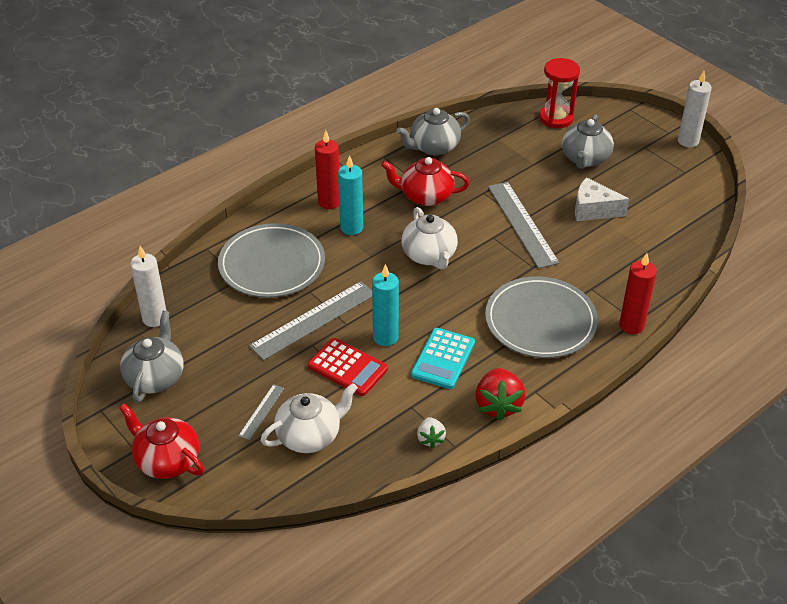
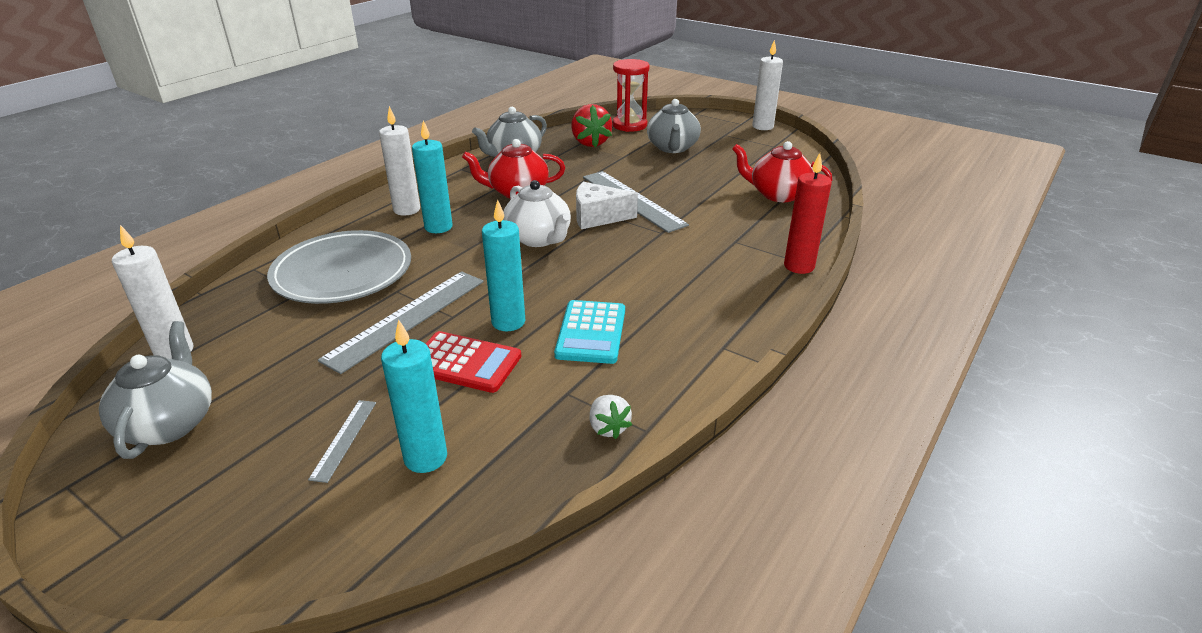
camera: 15 degrees left, 10 degrees down
(167, 460) = (181, 543): red teapot -> red teapot (777, 194)
(310, 436) = (425, 458): white teapot -> turquoise candle
(329, 202) = (406, 210): red candle -> white candle
(498, 405) = (684, 370): red strawberry -> red strawberry (590, 143)
(540, 321) = (694, 277): grey plate -> none
(593, 210) = (701, 181): white cheese -> white cheese (598, 217)

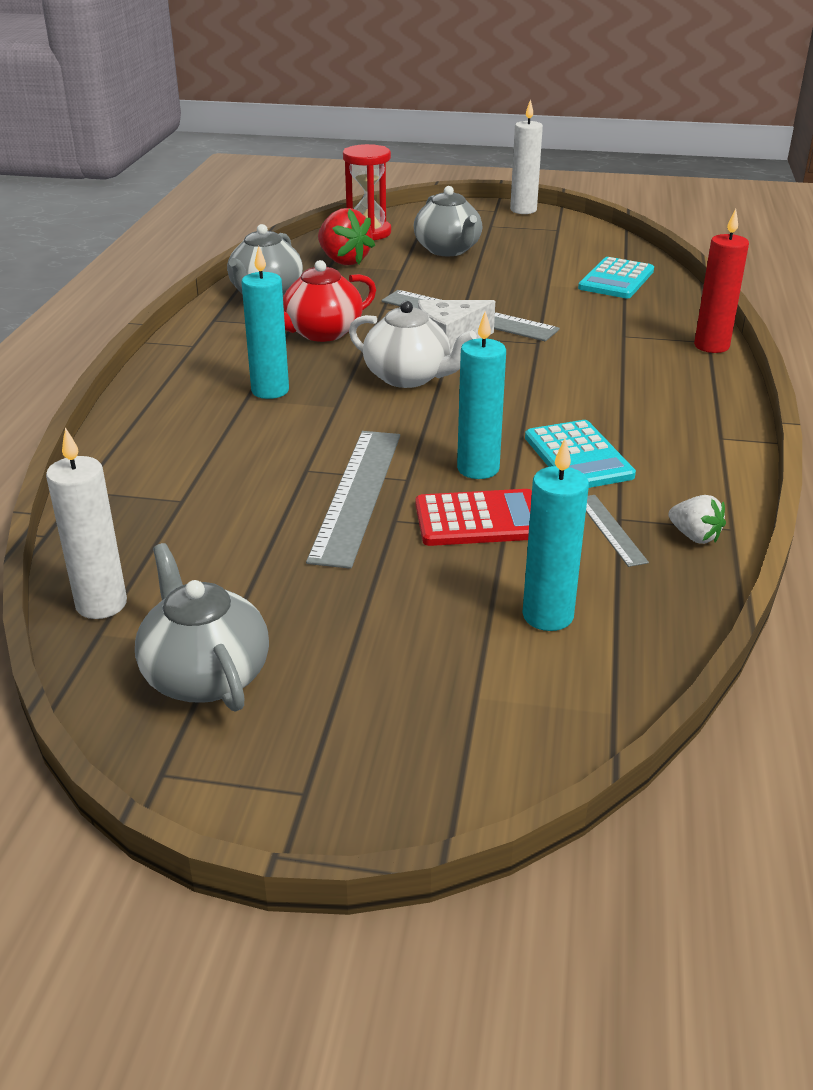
camera: 25 degrees left, 0 degrees up
(342, 272) = (210, 466): grey plate -> none
(344, 439) = (438, 626): grey ruler -> grey ruler (610, 529)
(406, 210) = (202, 380): white candle -> none
(777, 194) = (616, 279): red teapot -> turquoise calculator

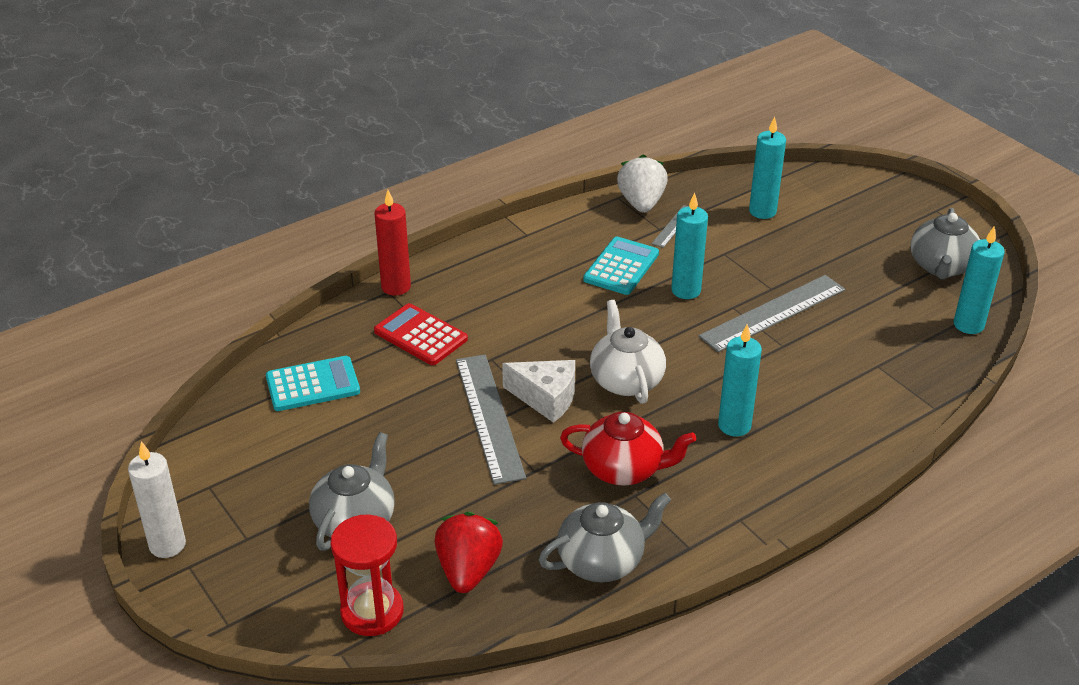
camera: 135 degrees left, 5 degrees up
(101, 604) = (968, 325): white candle -> turquoise candle
(479, 520) = (728, 264): red calculator -> red calculator (420, 335)
(694, 536) = (641, 203): white strawberry -> white strawberry, size x1.76

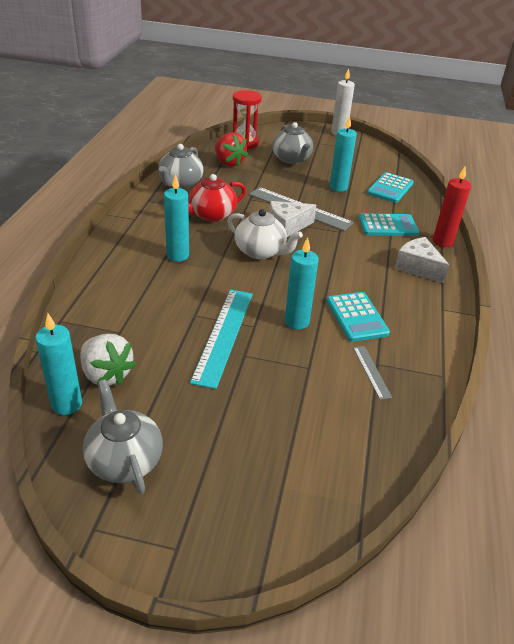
camera: 135 degrees right, 0 degrees up
(420, 335) = (388, 226): red calculator -> turquoise calculator
(478, 277) = (418, 267): none -> white cheese
(641, 203) = (420, 380): white strawberry -> white strawberry (106, 374)
(762, 211) = (329, 431): turquoise candle -> turquoise candle (338, 187)
(773, 313) = (223, 335): grey ruler -> turquoise ruler

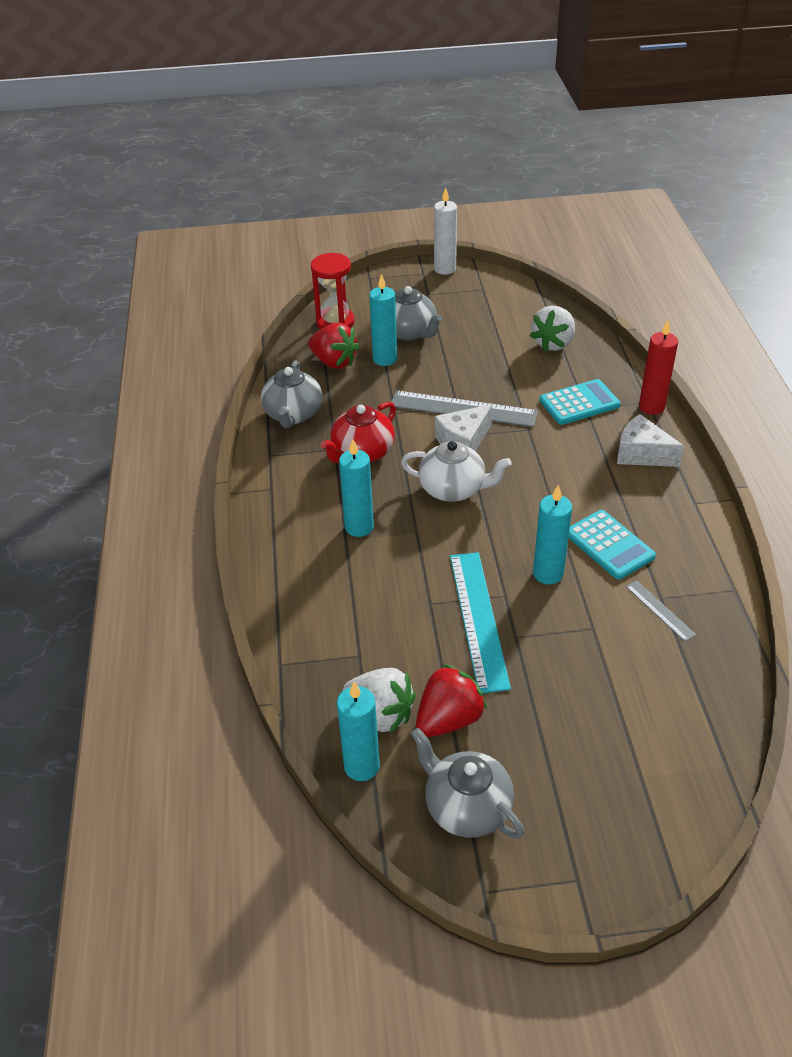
camera: 15 degrees left, 5 degrees up
(155, 394) = (449, 719): none -> red strawberry
(338, 187) = (491, 361): turquoise candle -> turquoise candle (385, 359)
(390, 188) = (553, 343): turquoise calculator -> white strawberry

